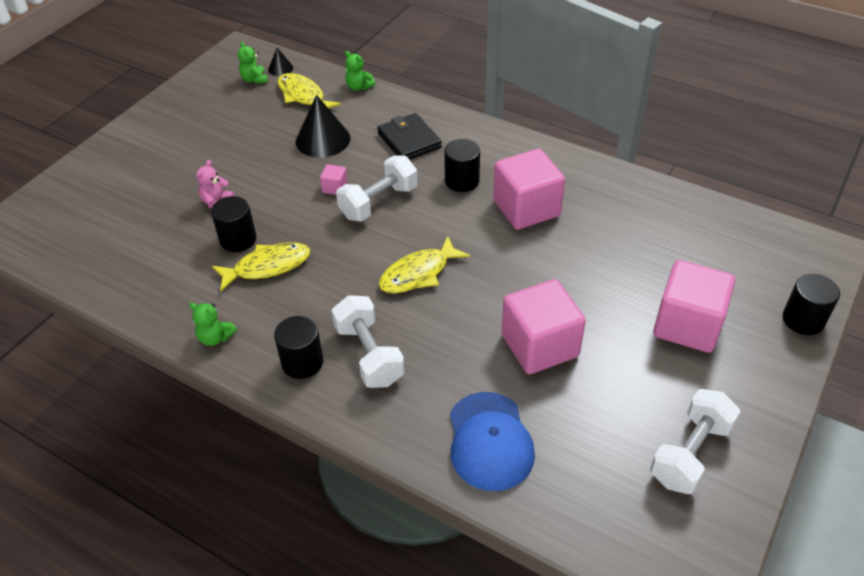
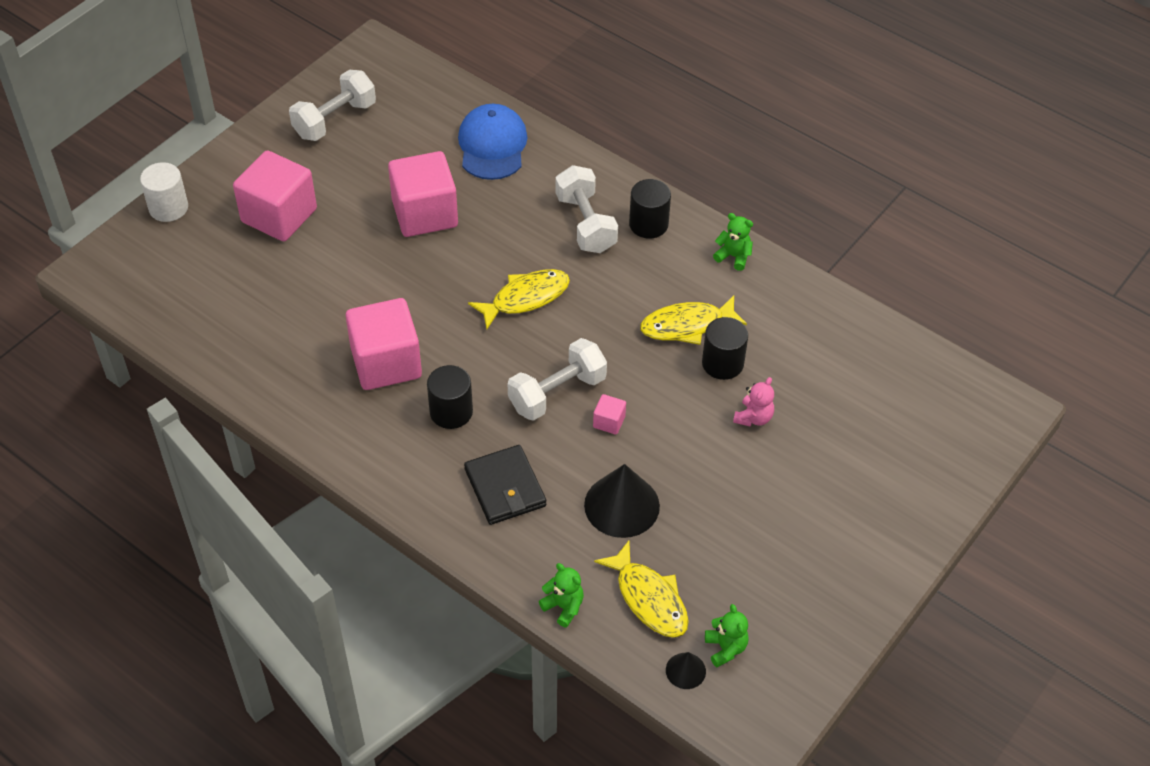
camera: 175 degrees left, 5 degrees up
(803, 320) = (168, 208): black cylinder -> white cylinder

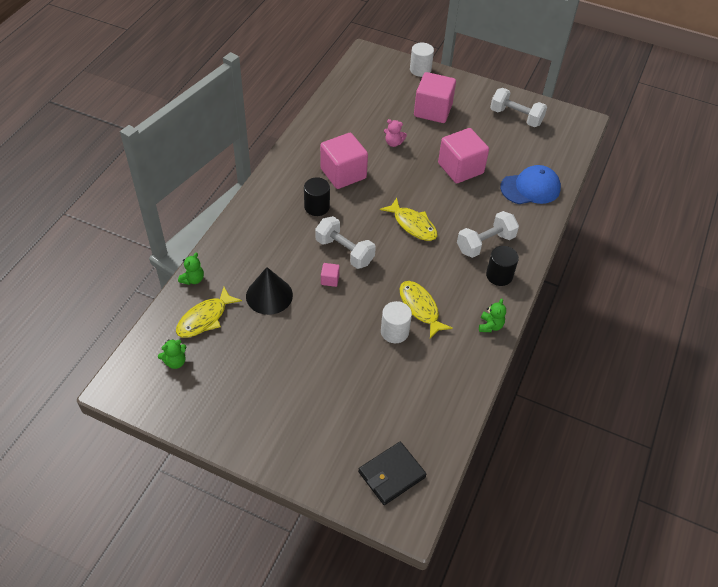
camera: 75 degrees right, 0 degrees up
(505, 487) = (269, 239): black wallet -> black wallet (391, 474)
(685, 670) = (157, 343): black cone -> none
(722, 363) = (394, 332): black cylinder -> white cylinder
(753, 417) = (354, 354): pink teddy bear -> pink teddy bear (393, 143)

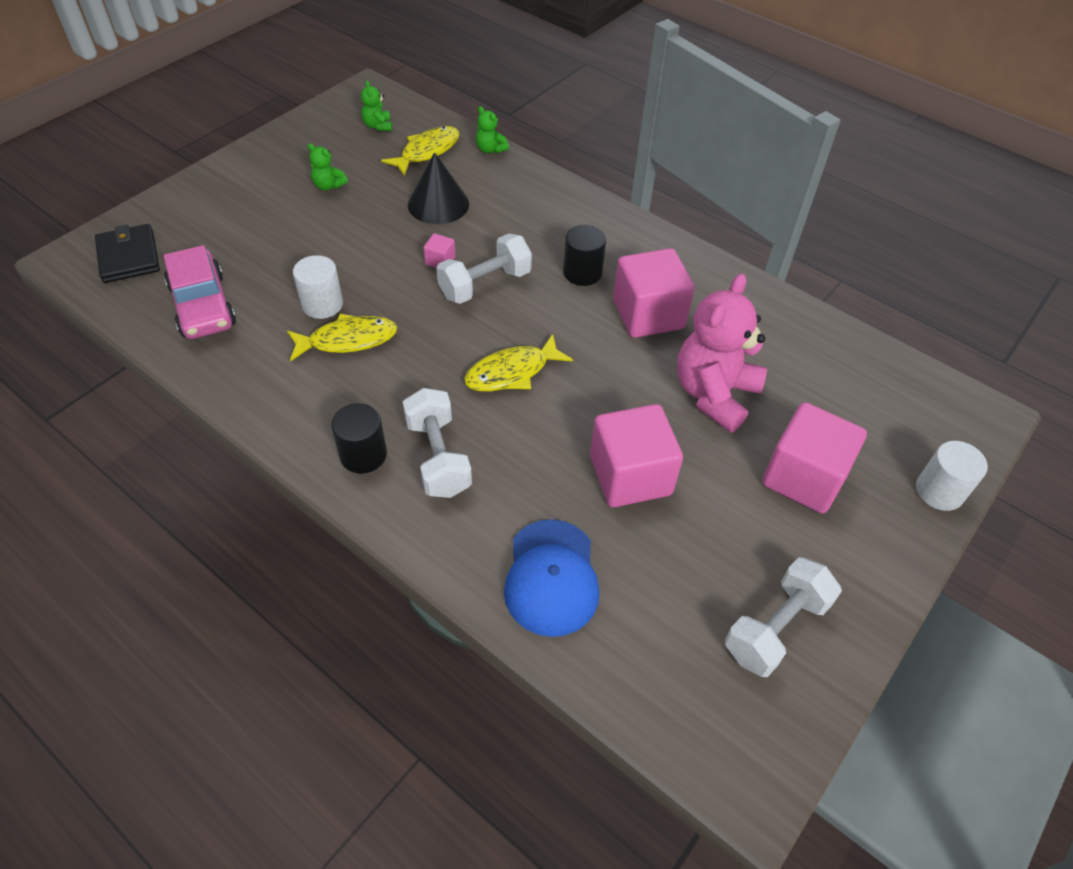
camera: 105 degrees right, 0 degrees up
(205, 318) = (427, 151): yellow fish -> yellow fish turned 75 degrees clockwise
(393, 143) = (714, 394): pink teddy bear -> pink teddy bear, size x2.29
(422, 401) = (203, 305): none -> pink car
(490, 326) = (275, 412): green teddy bear -> green teddy bear (328, 186)

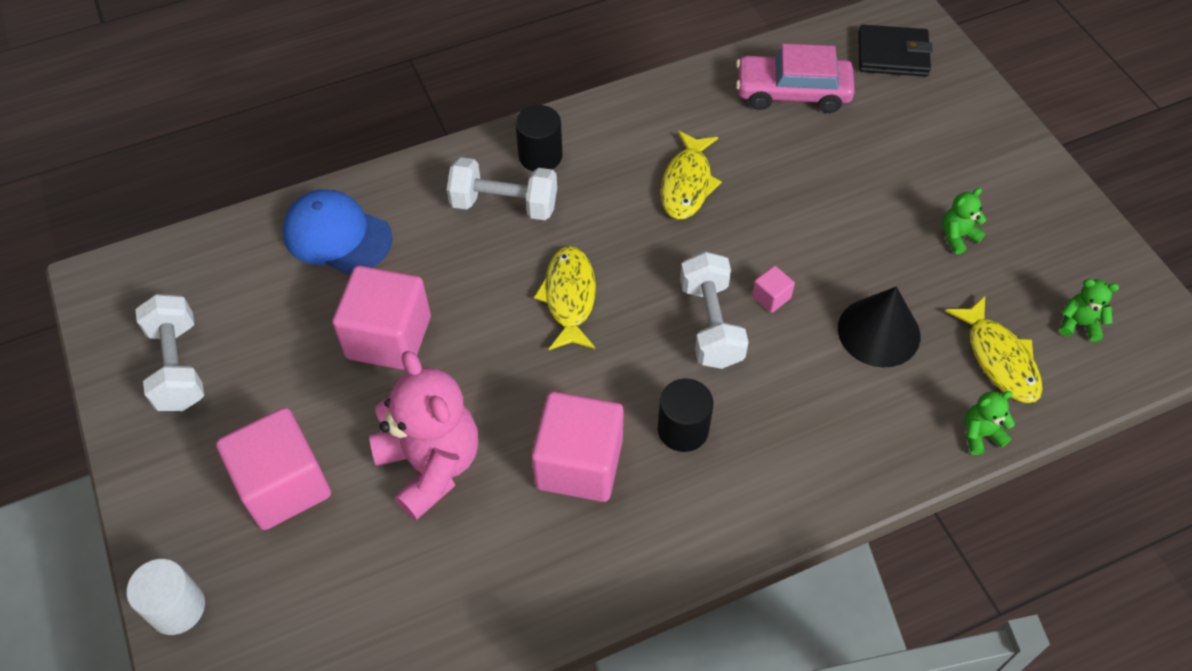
camera: 120 degrees right, 5 degrees up
(322, 304) = (749, 178): white cylinder -> none

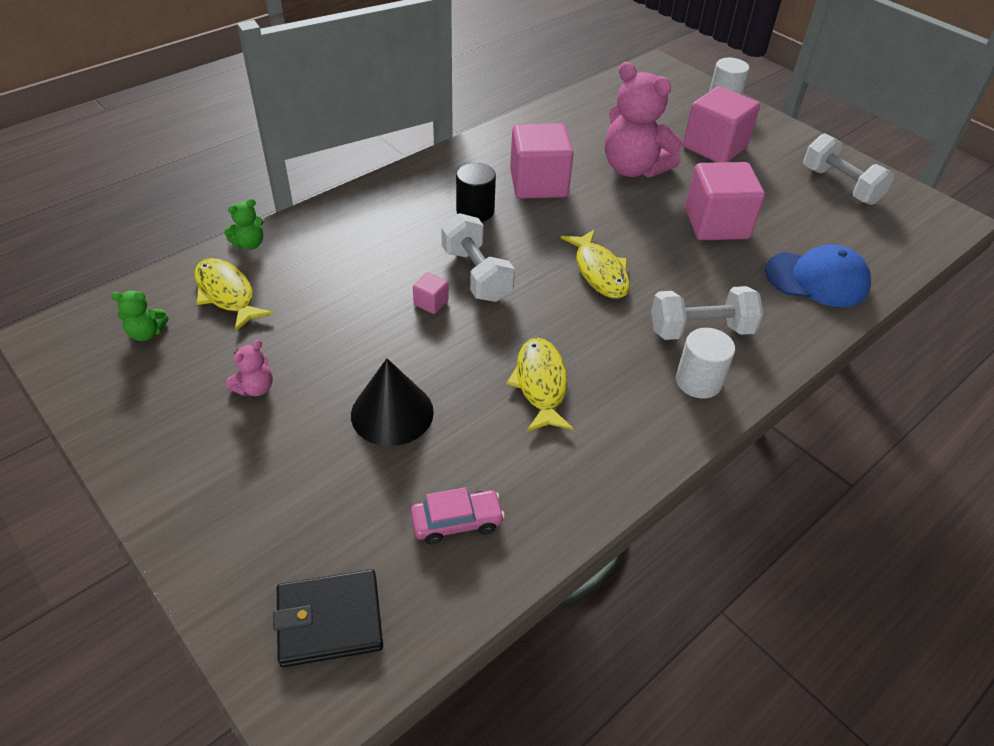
camera: 160 degrees right, 10 degrees down
(540, 156) = (698, 381): black cylinder -> white cylinder
(792, 92) = (457, 522): pink car -> pink car, size x0.60
(879, 332) = (332, 294): black cone -> black cone (392, 413)
(957, 236) = (255, 388): green teddy bear -> pink teddy bear

